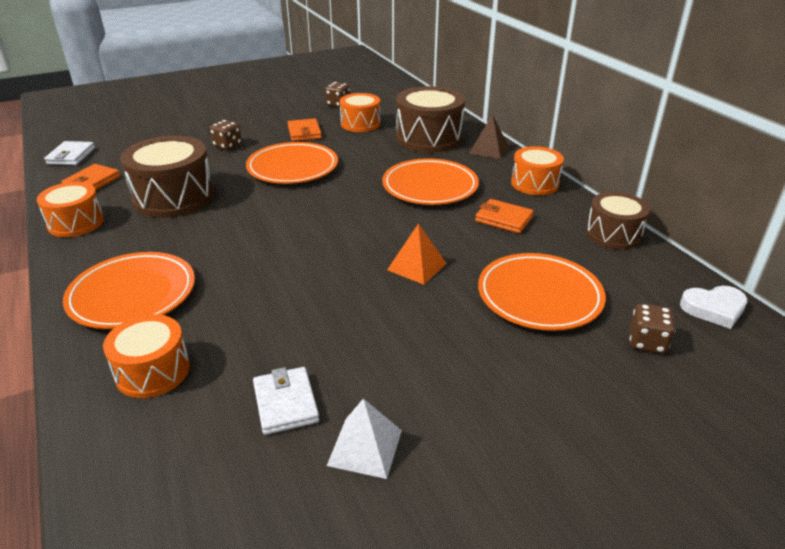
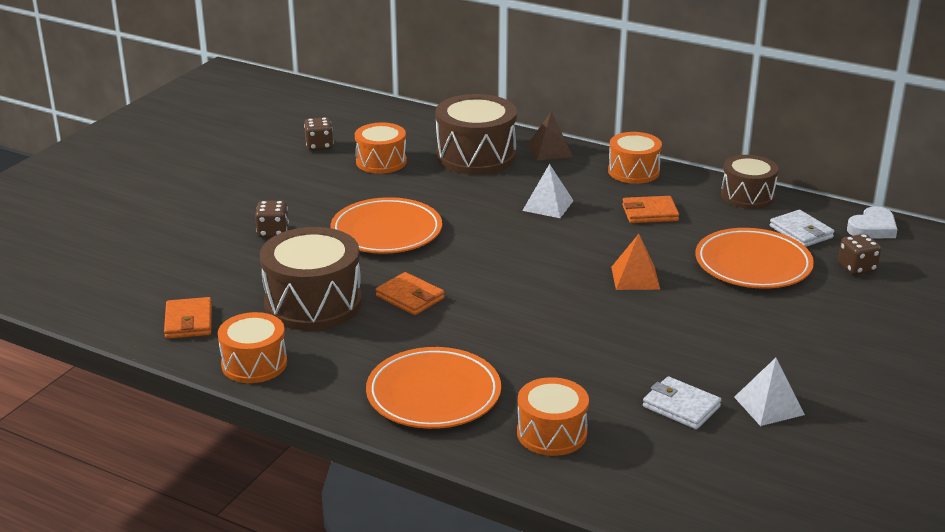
camera: 35 degrees left, 5 degrees down
(71, 156) = (102, 305): white wallet -> white wallet (801, 232)
(304, 132) = (335, 190): orange wallet -> orange wallet (410, 297)
(430, 186) = (548, 205): orange plate -> white pyramid

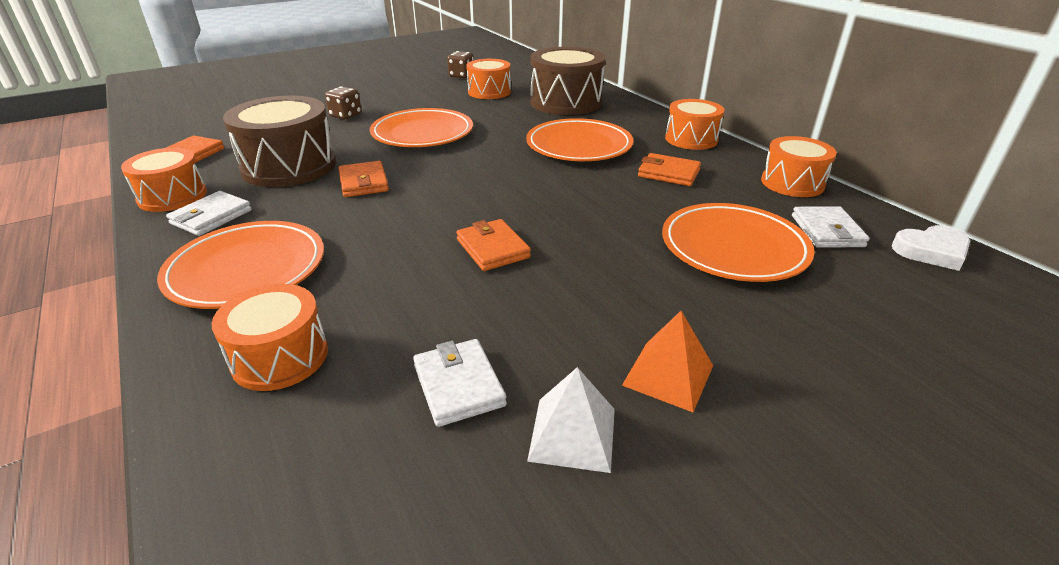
camera: 30 degrees right, 5 degrees up
(327, 368) = (211, 217): none -> white wallet
(548, 205) = (579, 146): white pyramid -> orange plate
(550, 150) = (632, 110): brown pyramid -> none
(593, 318) = (492, 248): none -> orange wallet
(635, 278) = (585, 224): orange pyramid -> orange pyramid (668, 375)
(747, 196) = (792, 183): brown drum -> orange drum
(857, 268) = (872, 290): brown dice -> none

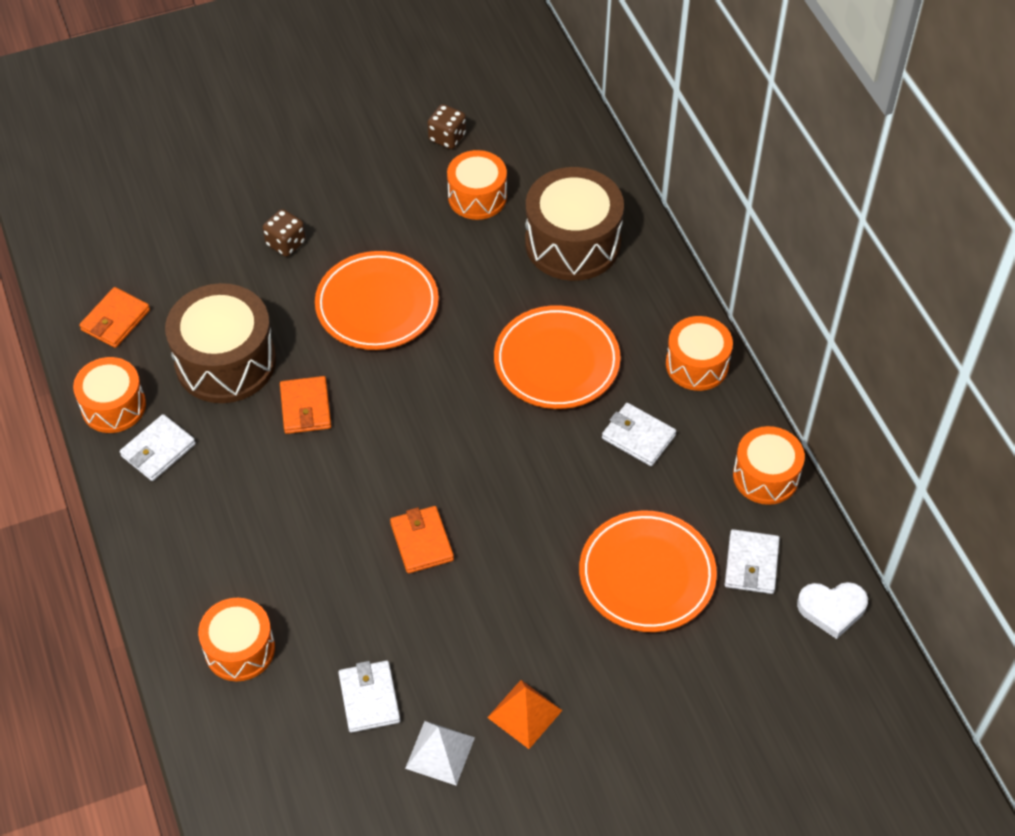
camera: 10 degrees right, 20 degrees up
(247, 269) = (202, 538): orange plate -> none
(668, 173) = (638, 437): orange wallet -> white wallet

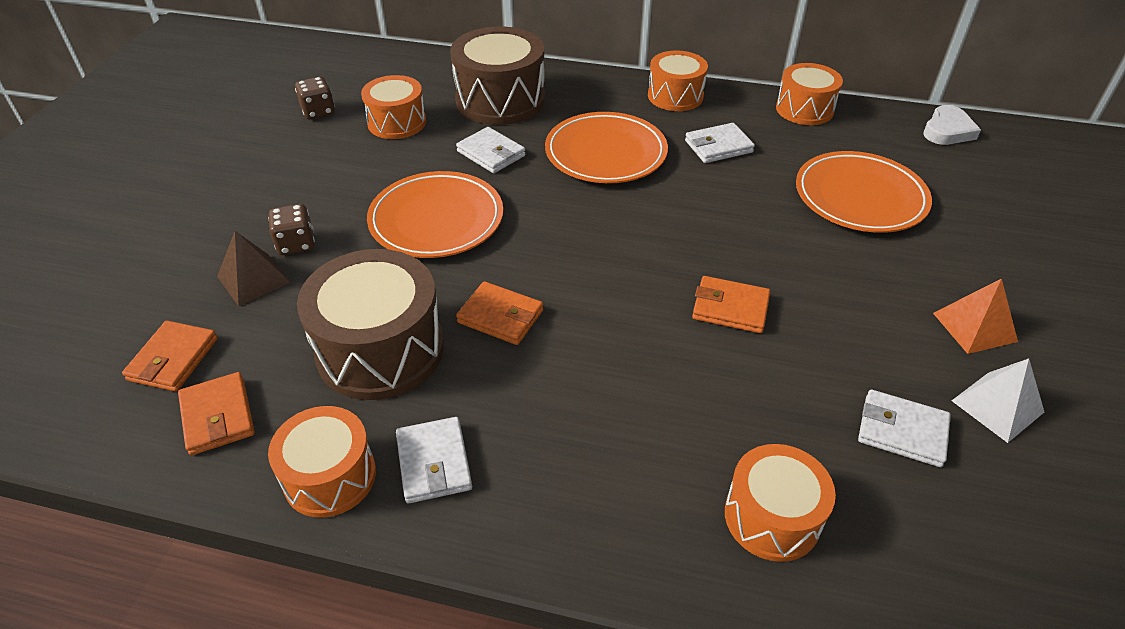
camera: 55 degrees left, 10 degrees down
(140, 263) = (173, 359): none -> orange wallet
(235, 247) = (253, 279): none -> brown pyramid
(751, 564) = (882, 146): white wallet -> white wallet (491, 153)

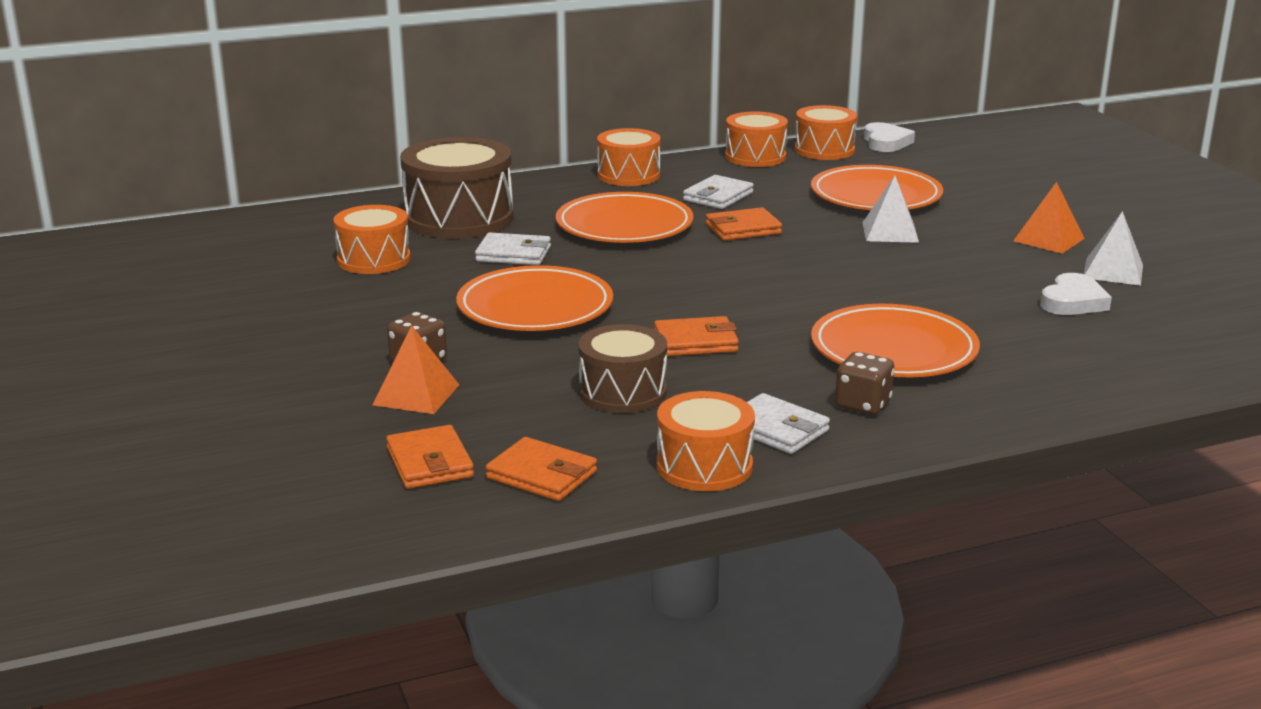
camera: 35 degrees left, 20 degrees down
(253, 279) = (416, 394): brown pyramid -> orange pyramid
(318, 112) = (266, 275): brown dice -> brown dice (862, 404)
(380, 349) = (622, 392): brown drum -> brown drum, size x0.63
(648, 411) = (893, 350): none -> orange plate
(730, 308) = (870, 281): orange wallet -> orange wallet (743, 229)
(772, 517) = (1050, 366): orange drum -> orange drum (824, 150)
(821, 250) = (890, 232): none -> white pyramid
(902, 431) = (1073, 301): white wallet -> white heart

